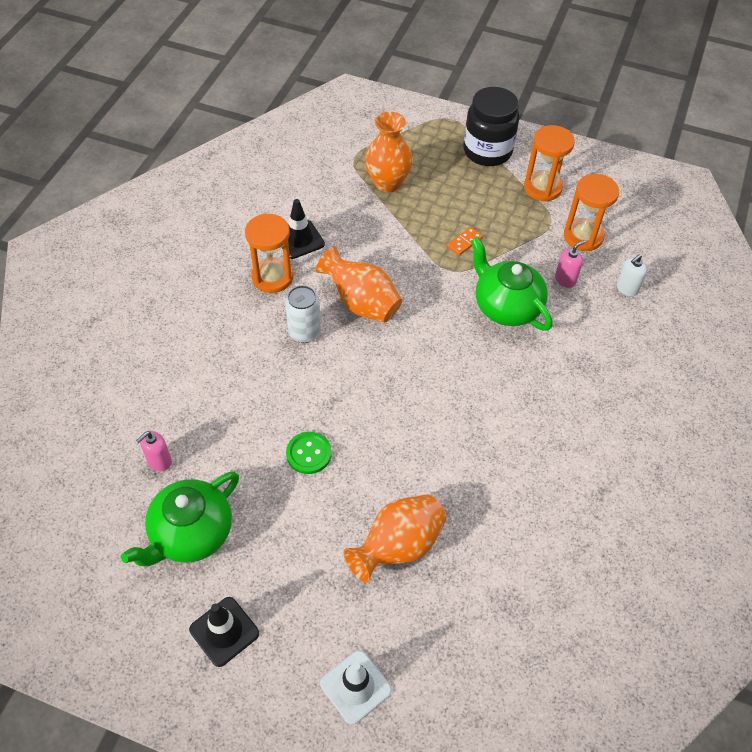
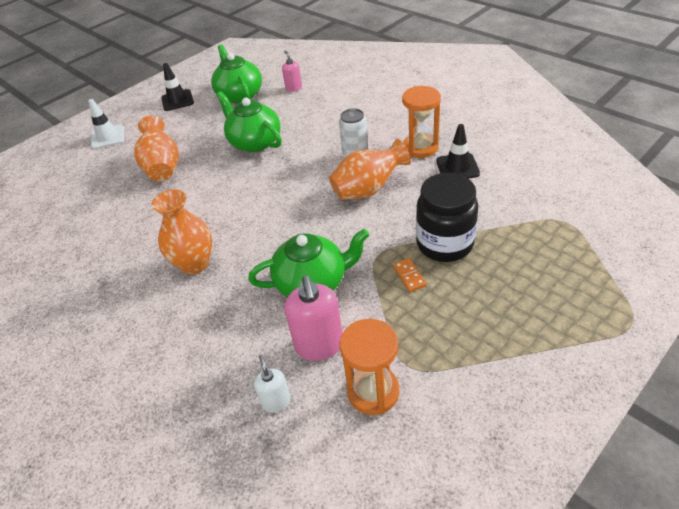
camera: 120 degrees right, 10 degrees down
(308, 453) = (255, 142): green button -> green teapot
(387, 183) = (518, 238): orange vase -> orange vase (195, 264)
(487, 151) = (556, 345): black jar -> black jar (444, 244)
(542, 188) = (472, 381): orange hourglass -> none
(565, 279) = (319, 345): pink soap dispenser -> pink soap dispenser, size x1.78

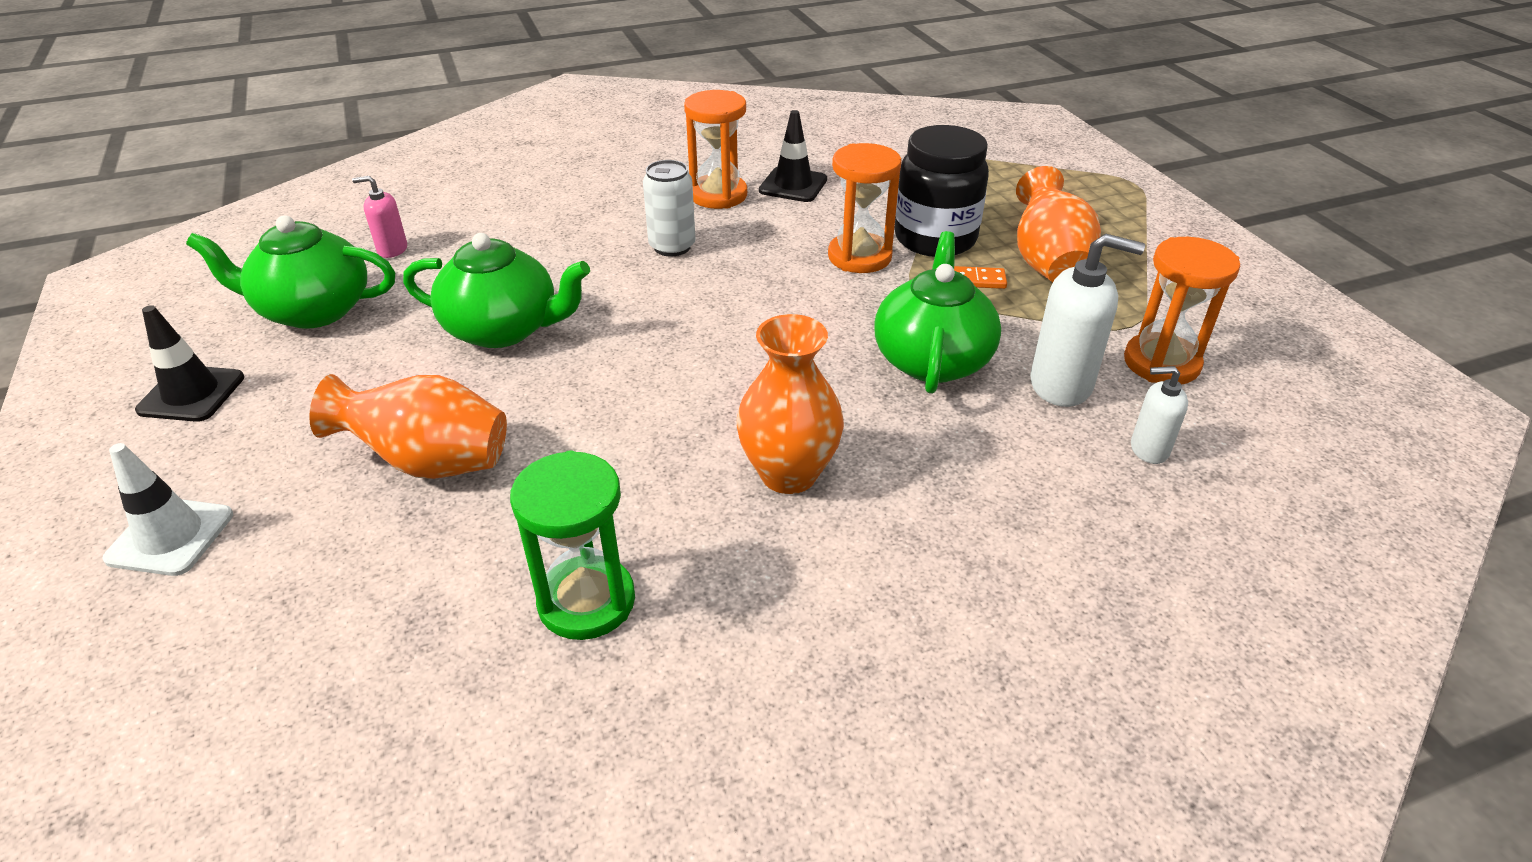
camera: 70 degrees left, 5 degrees down
(102, 239) = (586, 601): none -> green hourglass
(255, 142) = (504, 329): green teapot -> green teapot turned 150 degrees counterclockwise
(319, 345) = (1061, 385): pink soap dispenser -> white soap dispenser
(368, 189) = (767, 259): orange vase -> orange vase (1048, 264)
(398, 220) = (859, 257): none -> orange hourglass

